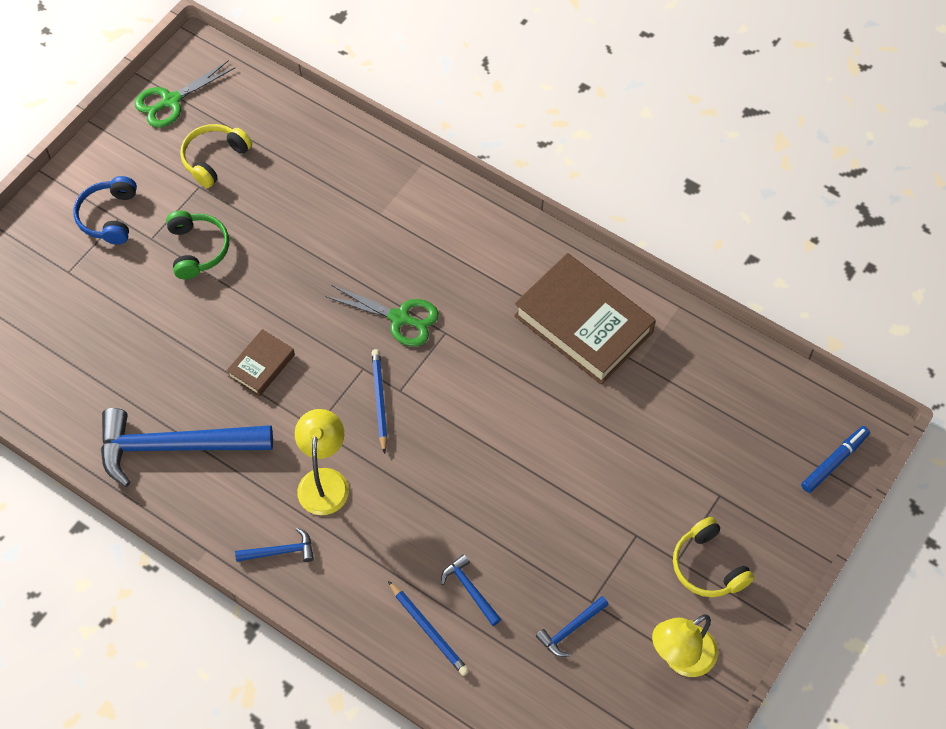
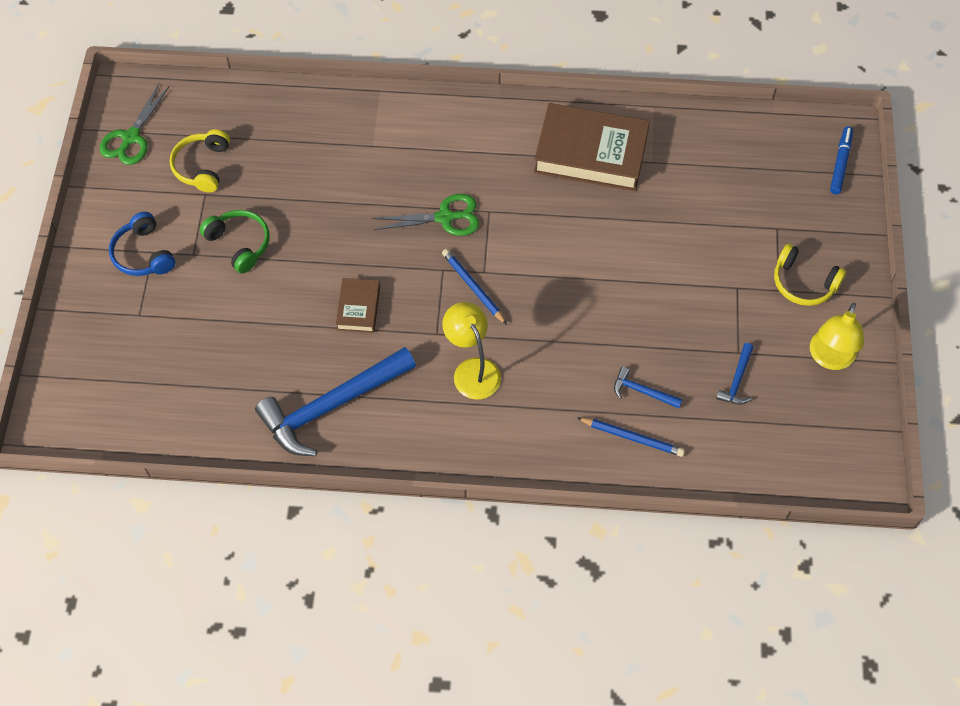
camera: 30 degrees left, 0 degrees up
(280, 551) = (475, 441): blue hammer -> none

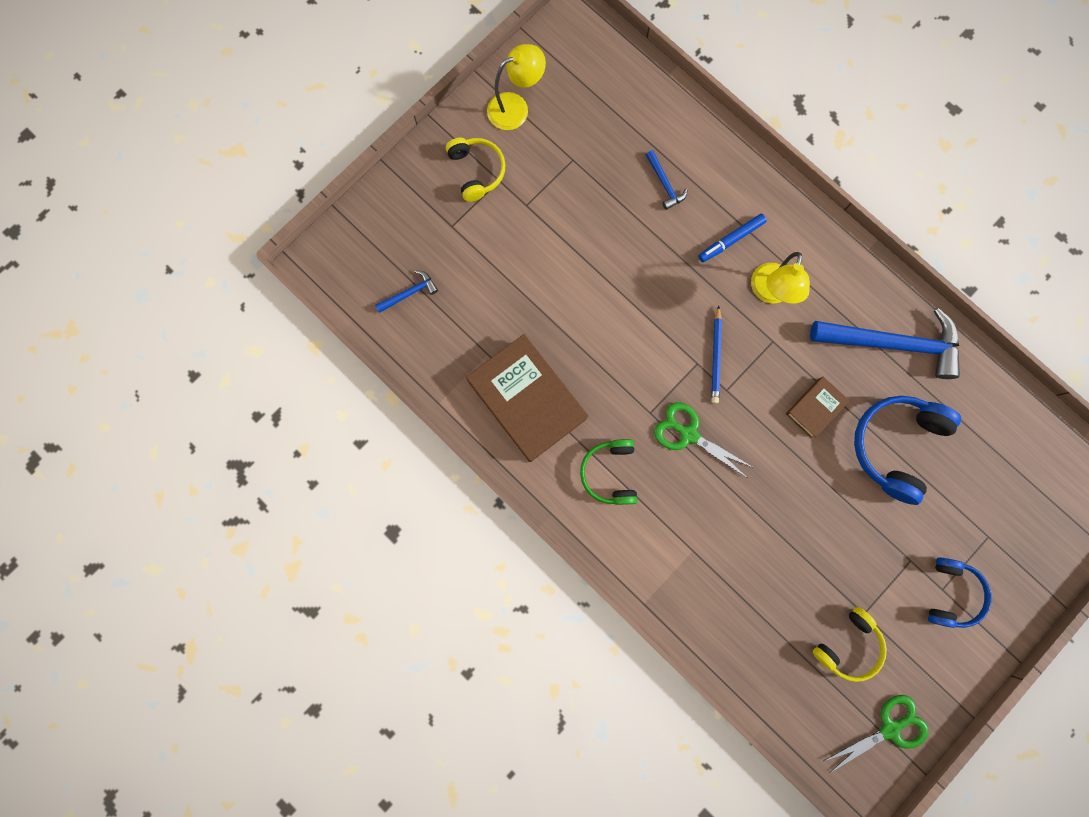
camera: 140 degrees left, 20 degrees up
(239, 244) = (868, 540): green headphones -> green headphones (610, 473)
(268, 327) = (895, 445): none -> blue headphones
(632, 438) = (700, 159): blue pencil -> none
(736, 380) = (593, 142): blue hammer -> blue hammer (410, 293)
(840, 163) = (351, 238): blue marker -> blue marker (730, 240)

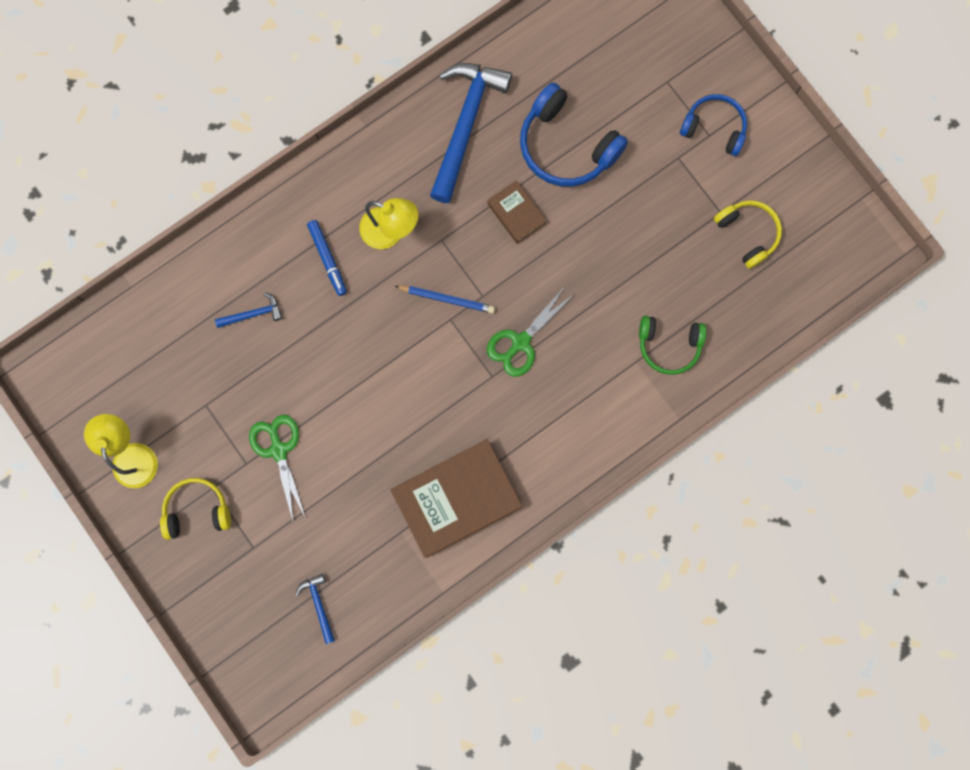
camera: 80 degrees left, 0 degrees up
(610, 473) = (546, 427): green headphones -> green headphones (669, 345)
(890, 728) = (828, 213): green scissors -> green scissors (279, 450)

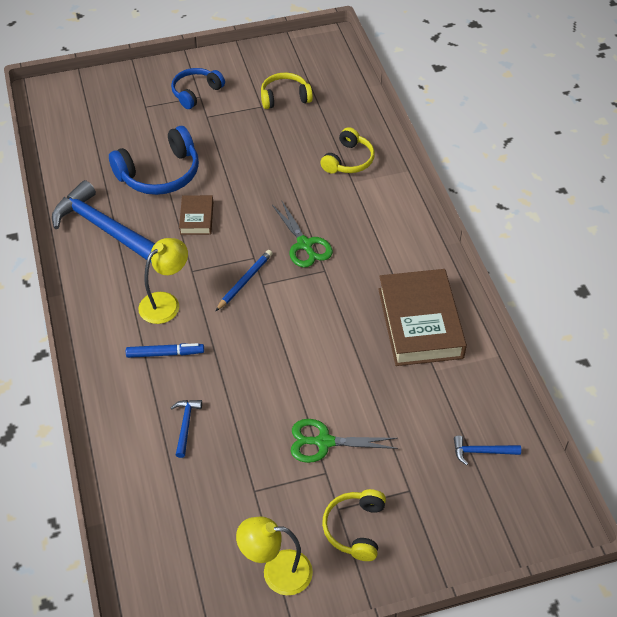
camera: 70 degrees left, 30 degrees down
(516, 213) = (197, 218): brown book -> brown book turned 75 degrees counterclockwise
(669, 345) = (348, 160): green headphones -> yellow headphones

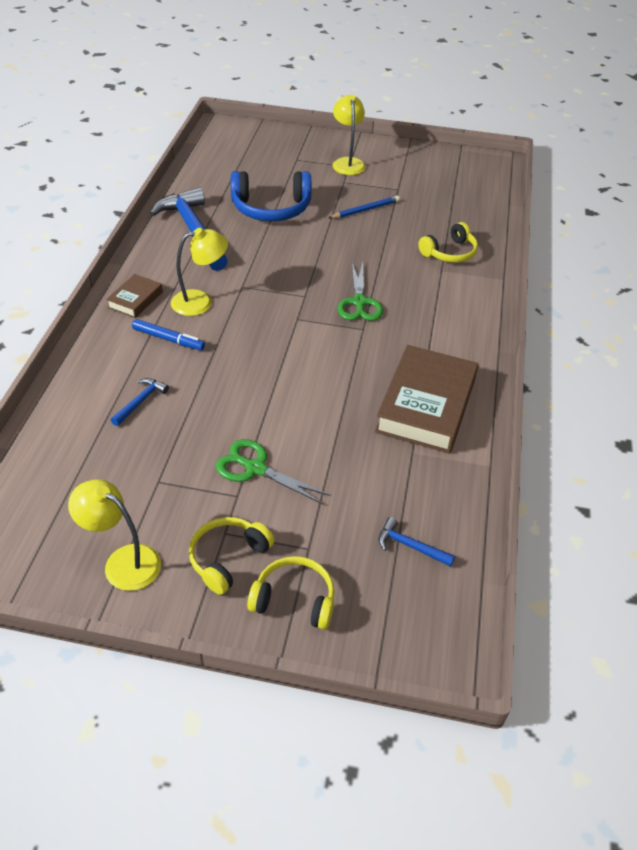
camera: 25 degrees right, 5 degrees down
(196, 92) = (347, 163): blue headphones -> yellow lamp
(197, 218) = (277, 250): brown book -> brown book (135, 300)
(245, 281) = (282, 310): blue pencil -> blue pencil (365, 210)
(285, 97) = (424, 189): yellow headphones -> yellow headphones (294, 600)

